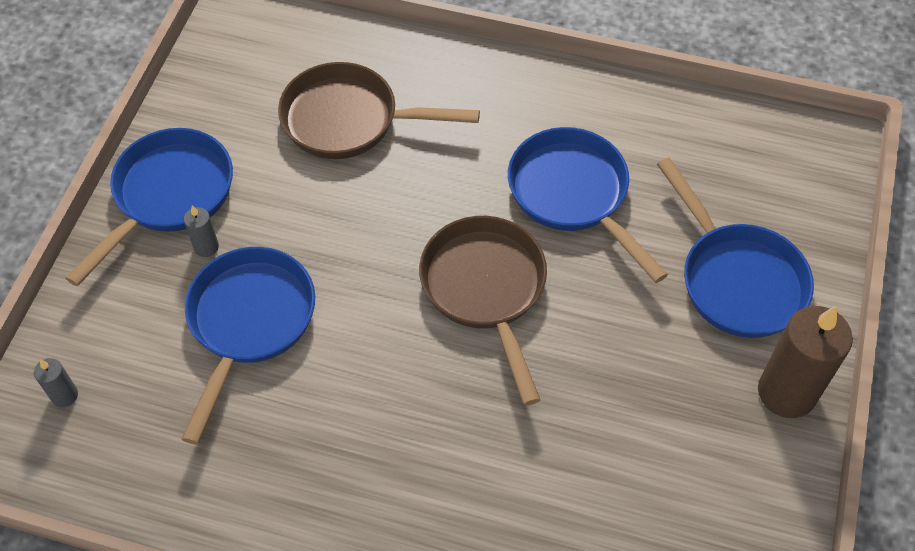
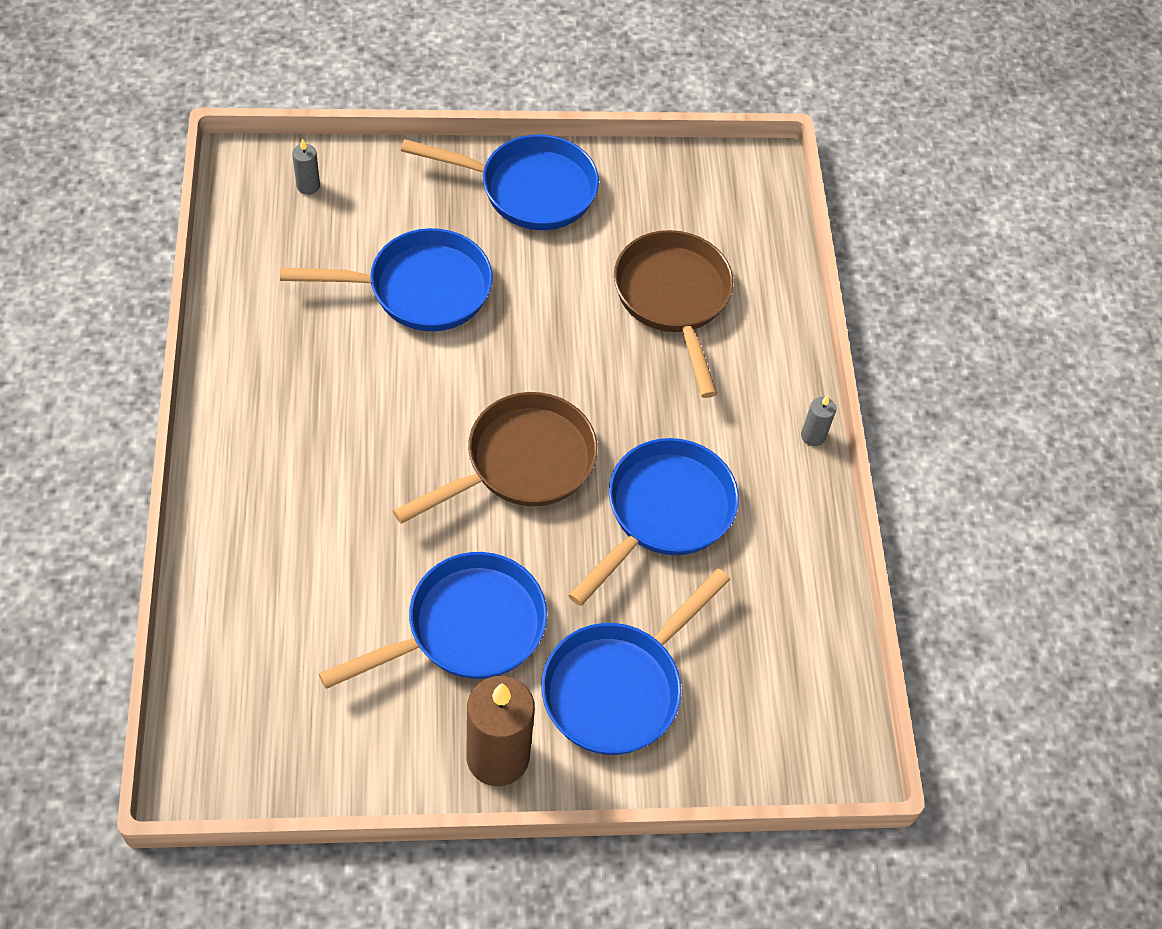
camera: 65 degrees right, 0 degrees up
(206, 247) = (486, 233): grey candle -> grey candle (813, 436)
(650, 384) = (466, 628): none -> blue pan

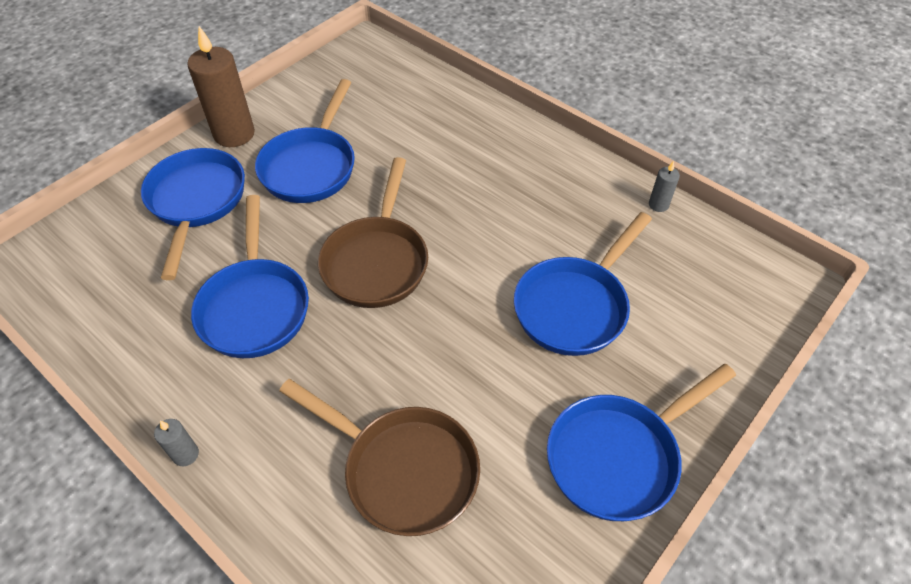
camera: 140 degrees right, 5 degrees down
(308, 186) = (738, 306): grey candle -> grey candle (658, 205)

